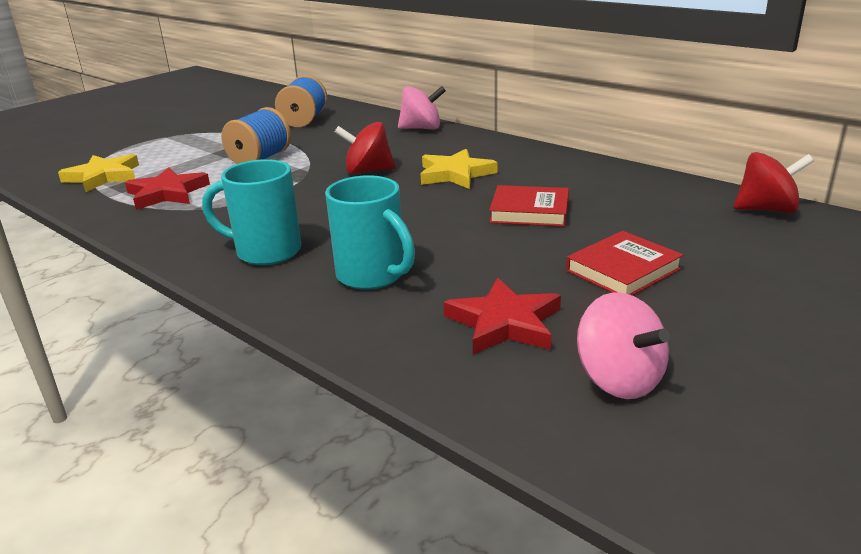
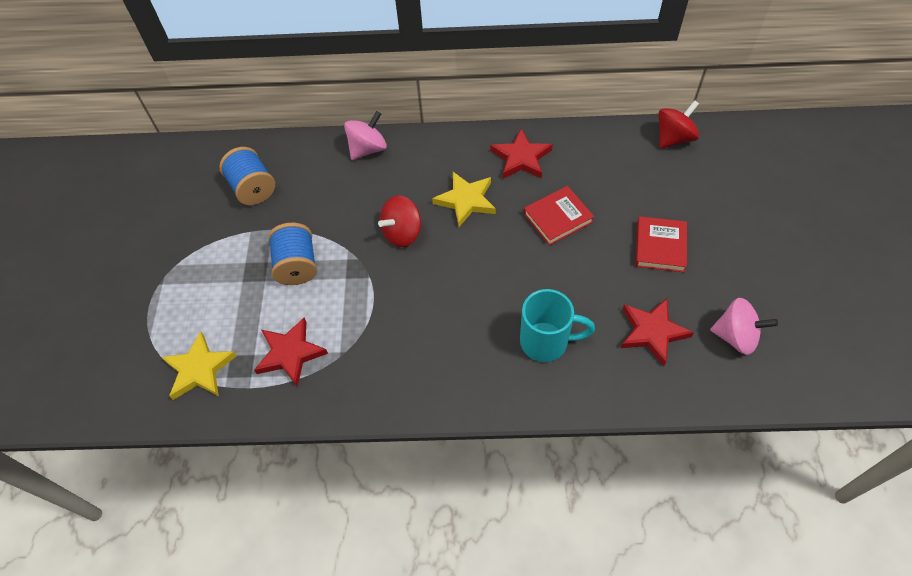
camera: 40 degrees left, 30 degrees up
(265, 252) = (456, 365): turquoise mug -> none
(553, 170) = (521, 158): none -> red star

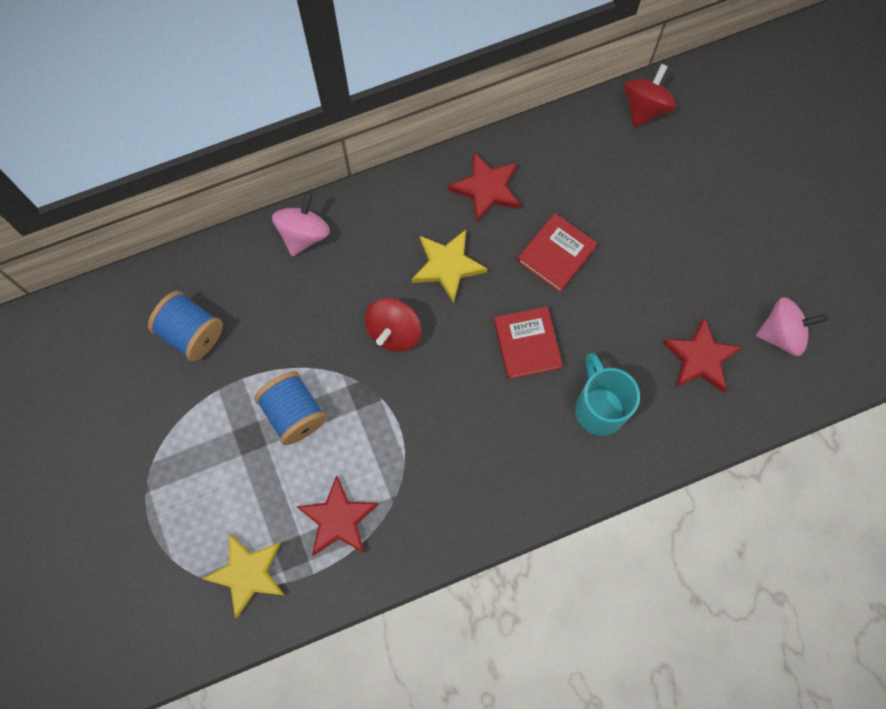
camera: 25 degrees left, 15 degrees up
(546, 342) = (599, 407): turquoise mug -> turquoise mug turned 90 degrees counterclockwise
(660, 246) = (675, 254): red book -> red book (527, 344)

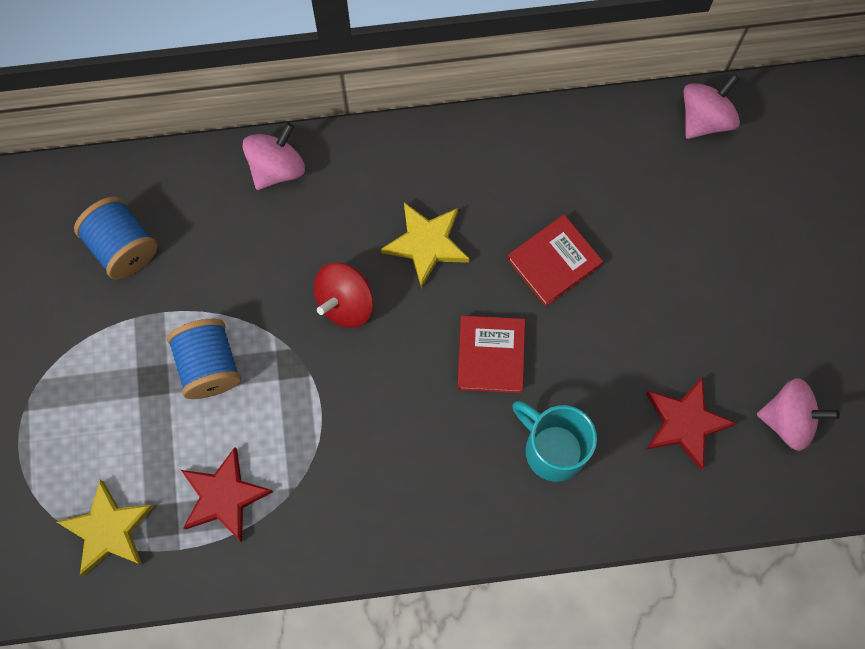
camera: 15 degrees right, 0 degrees up
(487, 189) = (496, 168): red star -> none
(599, 407) = (552, 449): turquoise mug -> turquoise mug turned 45 degrees counterclockwise
(645, 107) = (705, 119): red spinning top -> pink spinning top

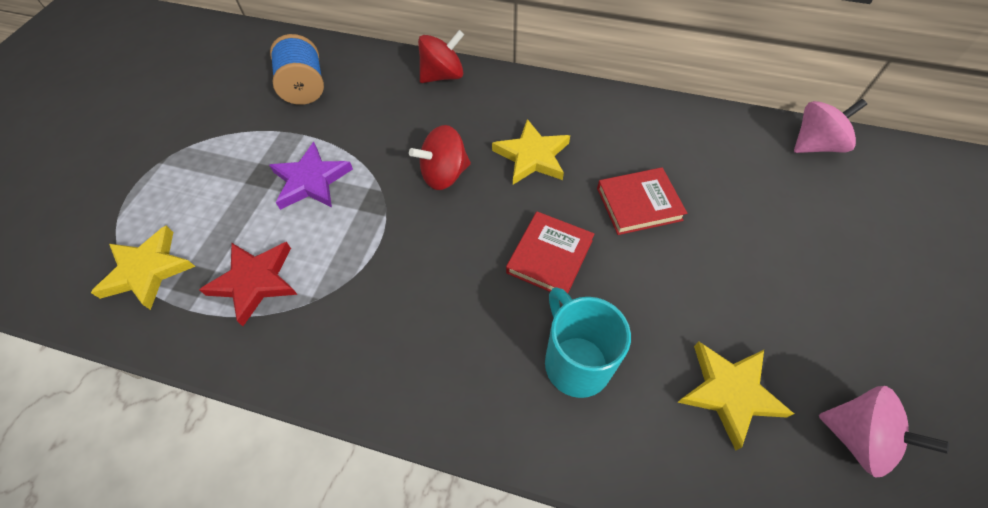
camera: 25 degrees right, 15 degrees down
(209, 366) = (311, 181): blue spool -> purple star
(277, 168) = (443, 76): pink spinning top -> red spinning top
(685, 423) = (729, 392): red star -> yellow star

